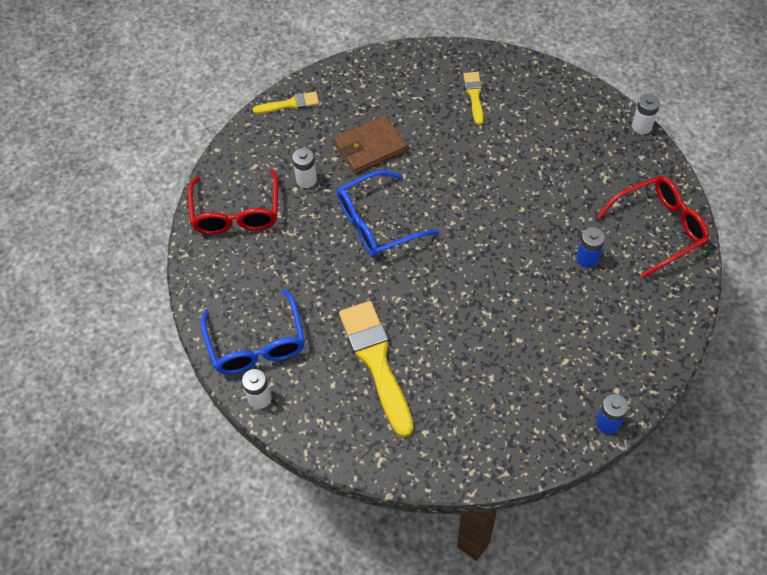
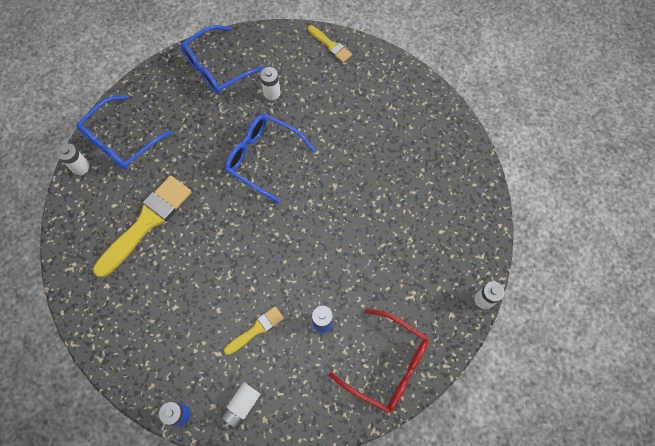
camera: 55 degrees right, 10 degrees up
(236, 213) = (217, 68): red glasses -> blue glasses
(370, 147) = (327, 116): brown wallet -> none
(474, 95) = (425, 158): yellow brush -> yellow brush (256, 329)
(630, 365) = (241, 406): none -> white battery

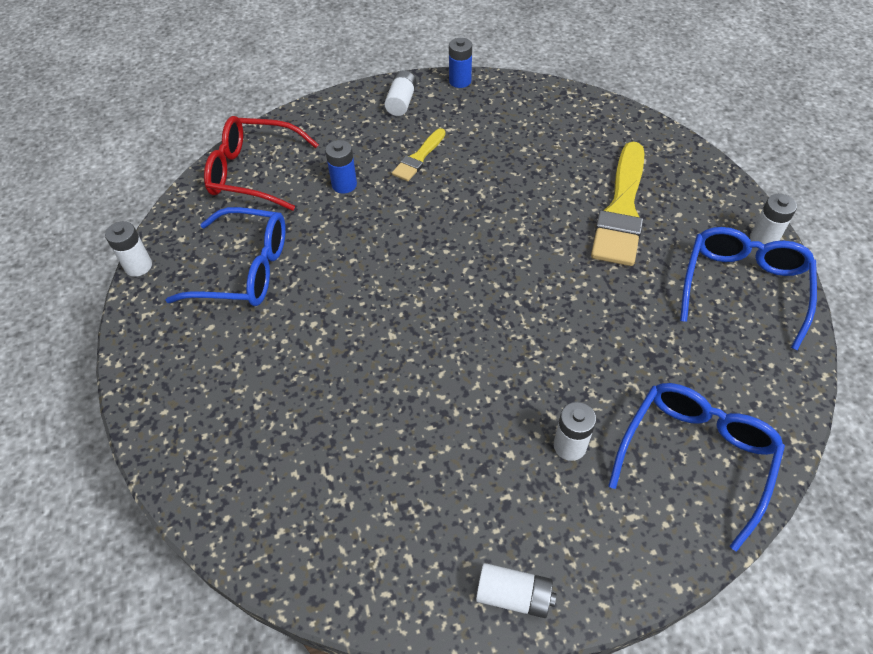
camera: 160 degrees right, 15 degrees down
(263, 158) = (520, 336): blue glasses -> blue glasses (245, 270)
(330, 45) = (513, 595): yellow brush -> white battery

